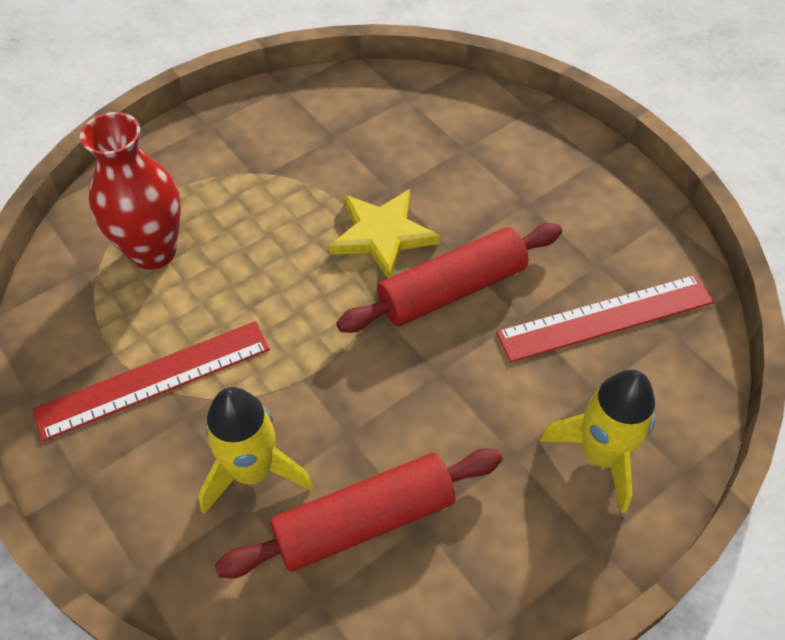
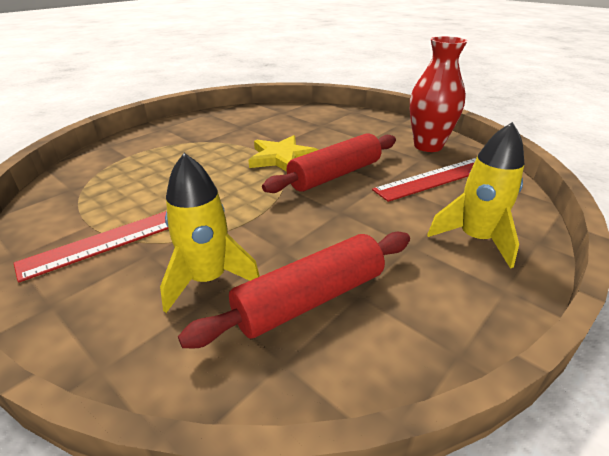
camera: 10 degrees left, 20 degrees down
(153, 251) = (125, 177): red vase -> red vase (428, 146)

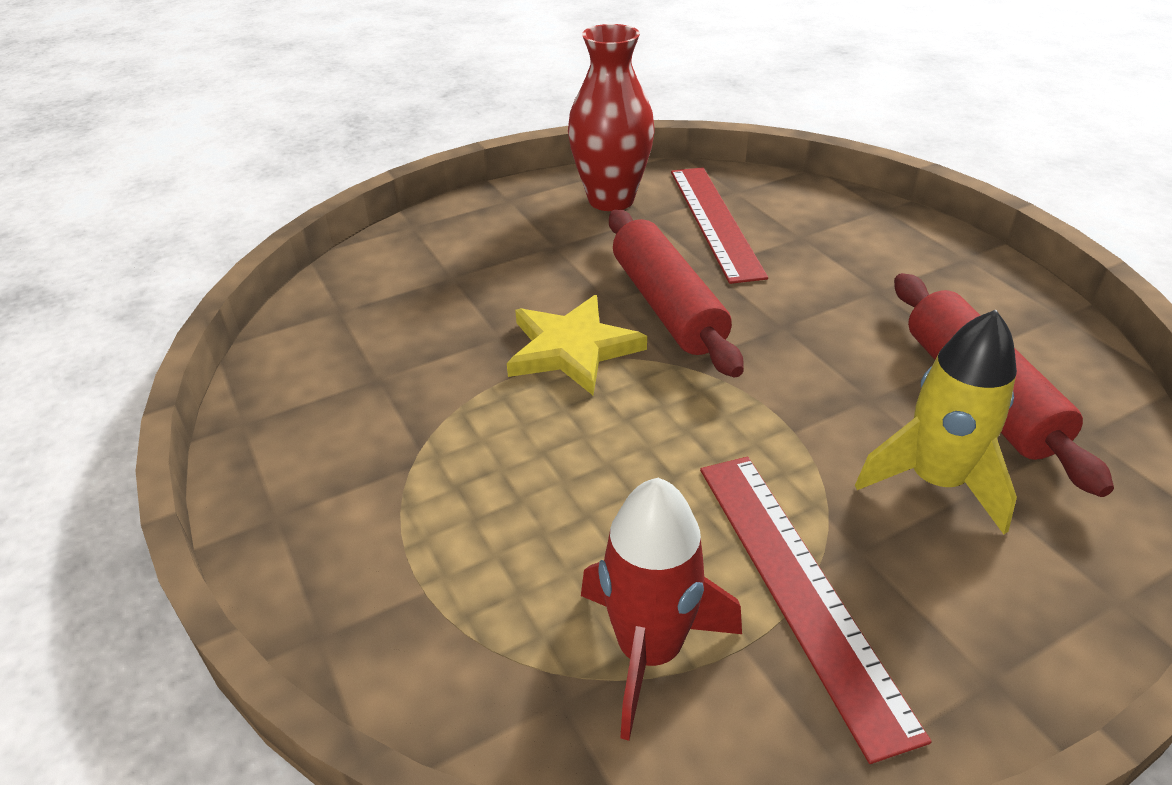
camera: 70 degrees left, 5 degrees up
(91, 203) = (649, 650): none -> red rocket
(475, 239) = (872, 244): yellow rocket -> none

